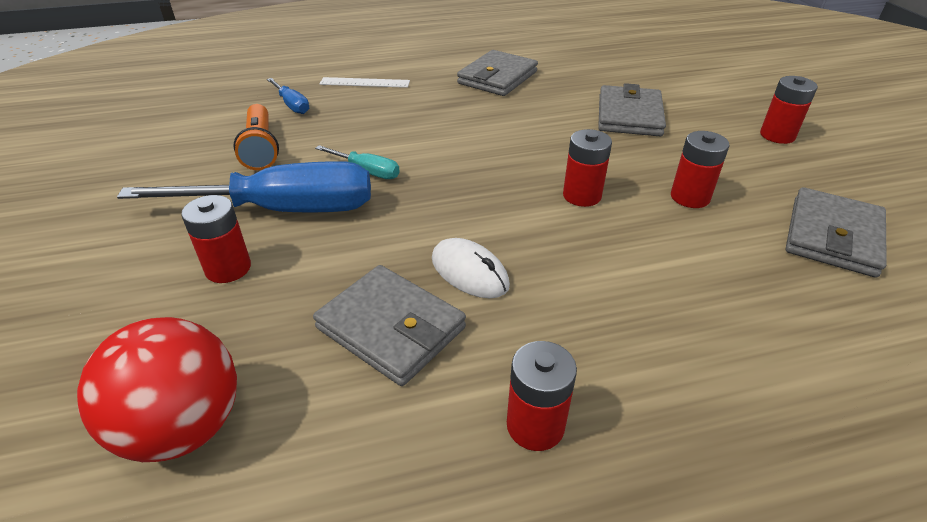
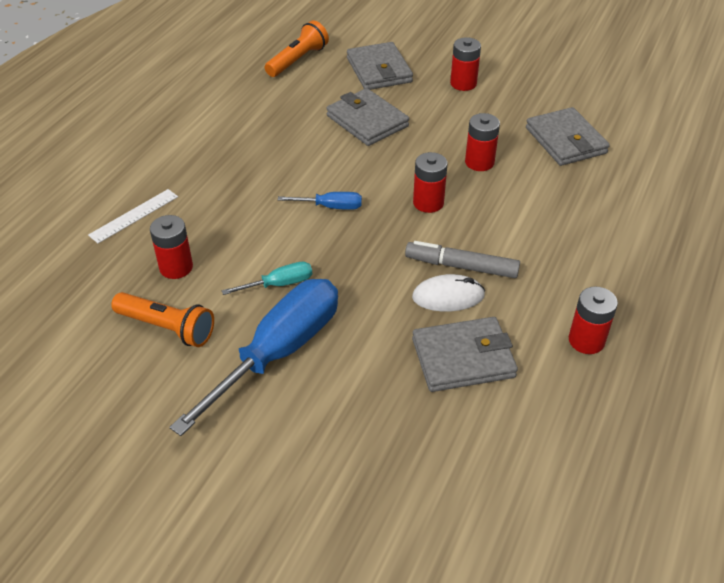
camera: 50 degrees left, 5 degrees up
(184, 427) = (459, 489): red ball -> none
(228, 268) = (320, 412): red battery -> red battery (176, 267)
(292, 105) = (113, 277): blue screwdriver -> blue screwdriver (330, 207)
(497, 78) = (230, 143): grey wallet -> grey wallet (379, 70)
(524, 259) = (461, 266): none -> grey marker
(639, 57) = (297, 60): none -> orange flashlight

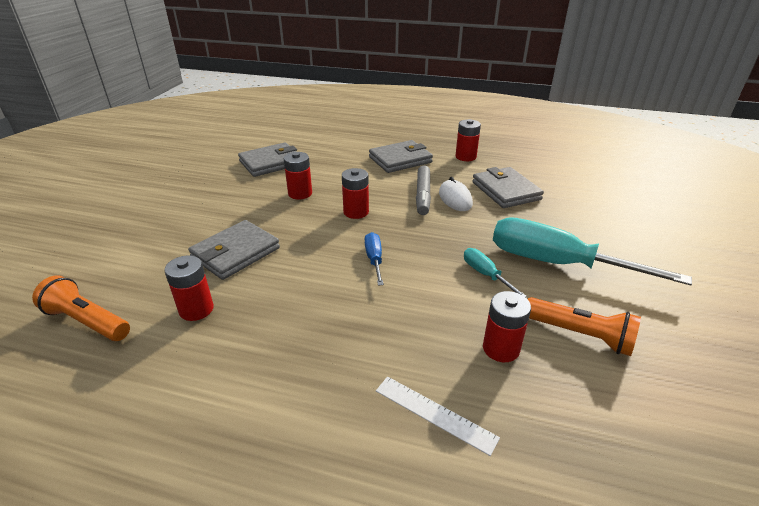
camera: 100 degrees left, 10 degrees down
(167, 328) = (580, 335): orange flashlight -> orange flashlight turned 105 degrees clockwise
(278, 353) = (557, 263): blue screwdriver -> turquoise screwdriver
(379, 70) = (138, 255): grey wallet -> grey wallet (400, 160)
(463, 83) = (180, 205): red battery -> red battery (196, 309)

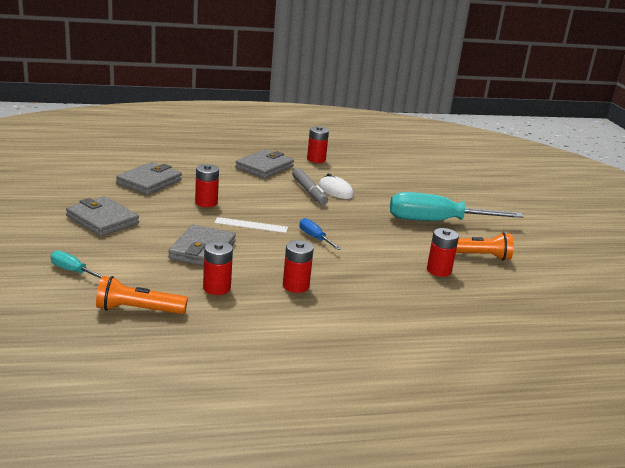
camera: 30 degrees left, 10 degrees down
(356, 212) = (268, 210): red battery -> red battery (295, 286)
(435, 413) = (427, 306): white ruler -> white ruler (251, 225)
(485, 275) = (398, 235): turquoise screwdriver -> turquoise screwdriver (73, 271)
(505, 191) = (368, 181): grey wallet -> grey wallet (102, 220)

